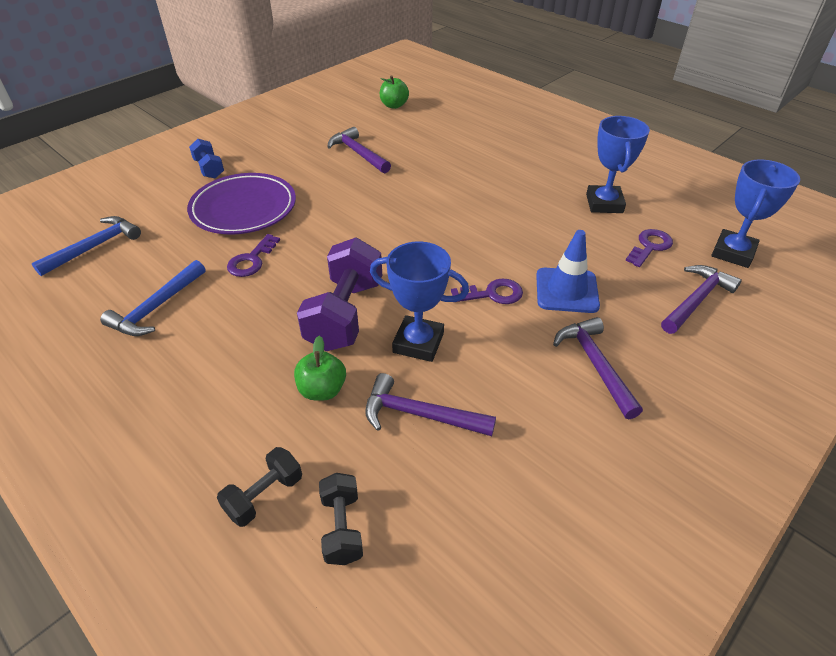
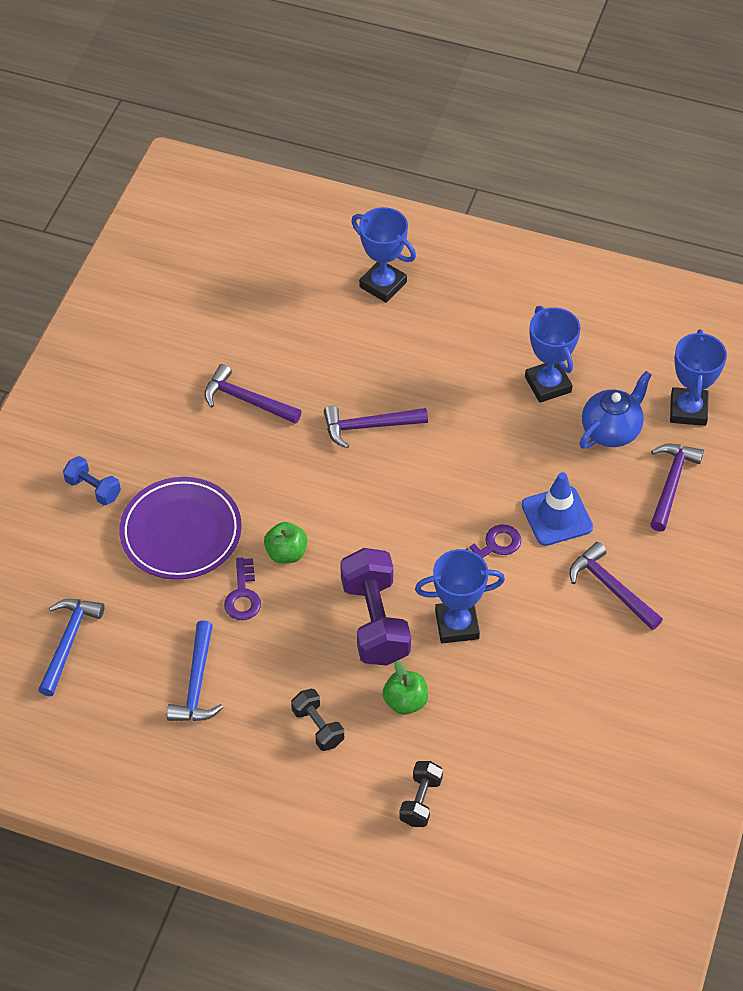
camera: 25 degrees left, 10 degrees up
(342, 527) = (490, 798): black dumbbell -> black dumbbell (318, 727)
(394, 105) = (234, 296): green apple -> green apple (286, 553)
(420, 415) = (495, 690): purple hammer -> purple hammer (369, 426)
(503, 123) = (383, 285): none -> blue trophy
(650, 246) = (611, 430): purple key -> blue teapot

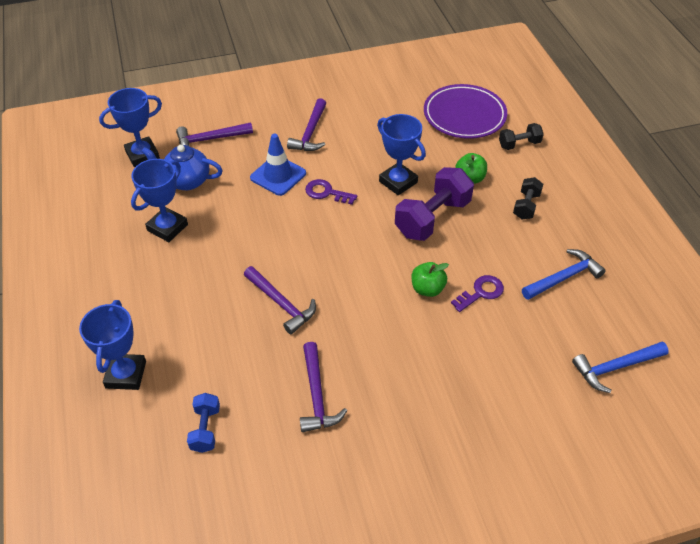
camera: 125 degrees left, 5 degrees down
(93, 489) = (488, 445): blue dumbbell -> blue dumbbell (205, 429)
(181, 532) = (469, 359): purple plate -> purple plate (464, 115)

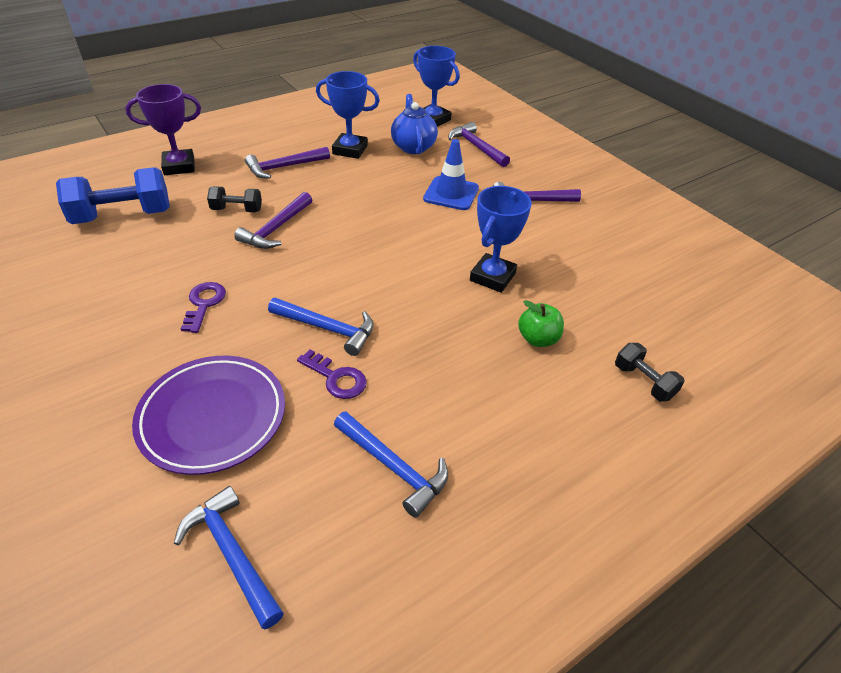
camera: 70 degrees right, 5 degrees down
(126, 374) = (179, 166): blue trophy -> purple trophy
(205, 429) = (123, 216): blue dumbbell -> blue dumbbell, size x1.88
(317, 395) = (163, 272): purple hammer -> purple hammer (284, 167)
(326, 192) = (444, 228): purple key -> purple key (204, 304)
(427, 289) = (327, 328): green apple -> blue hammer
(432, 218) = (446, 315): purple dumbbell -> none
(464, 115) = (659, 316): purple plate -> purple plate (212, 417)
(526, 206) = (518, 405): black dumbbell -> black dumbbell (237, 210)

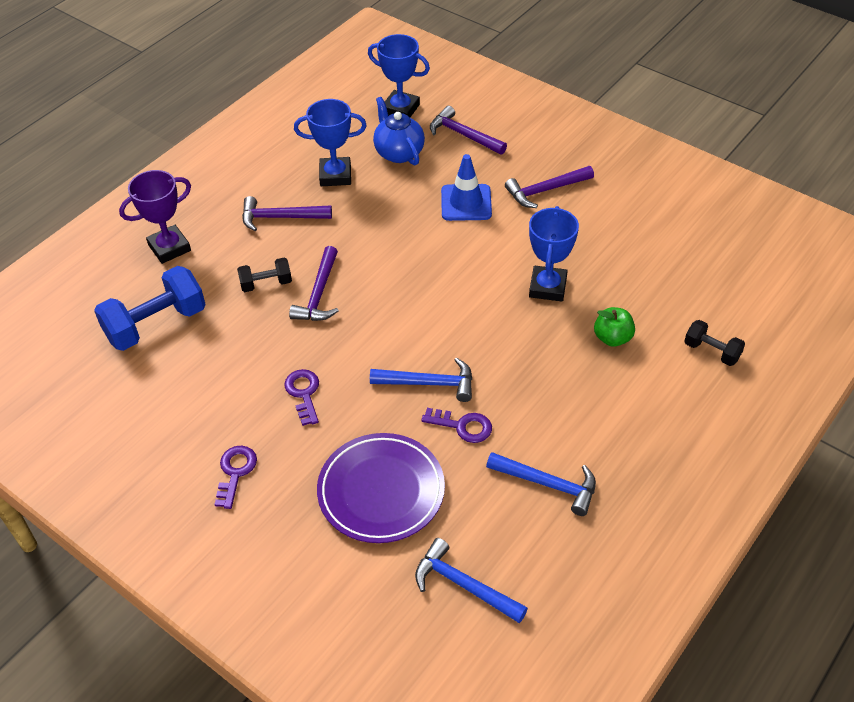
camera: 15 degrees left, 5 degrees up
(88, 354) = (235, 472): none -> purple key
(284, 167) = (280, 217): purple hammer -> purple hammer turned 45 degrees clockwise

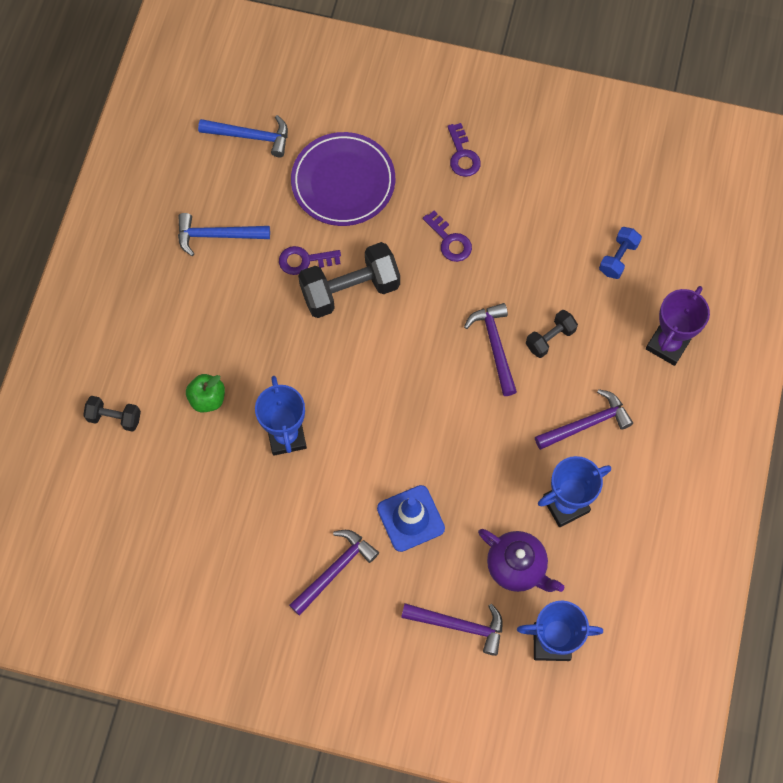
camera: 155 degrees right, 20 degrees up
(156, 324) = (618, 258): blue dumbbell -> blue dumbbell, size x0.53
(399, 153) = (517, 567): blue teapot -> purple teapot
(429, 383) = (350, 290): blue hammer -> black dumbbell

